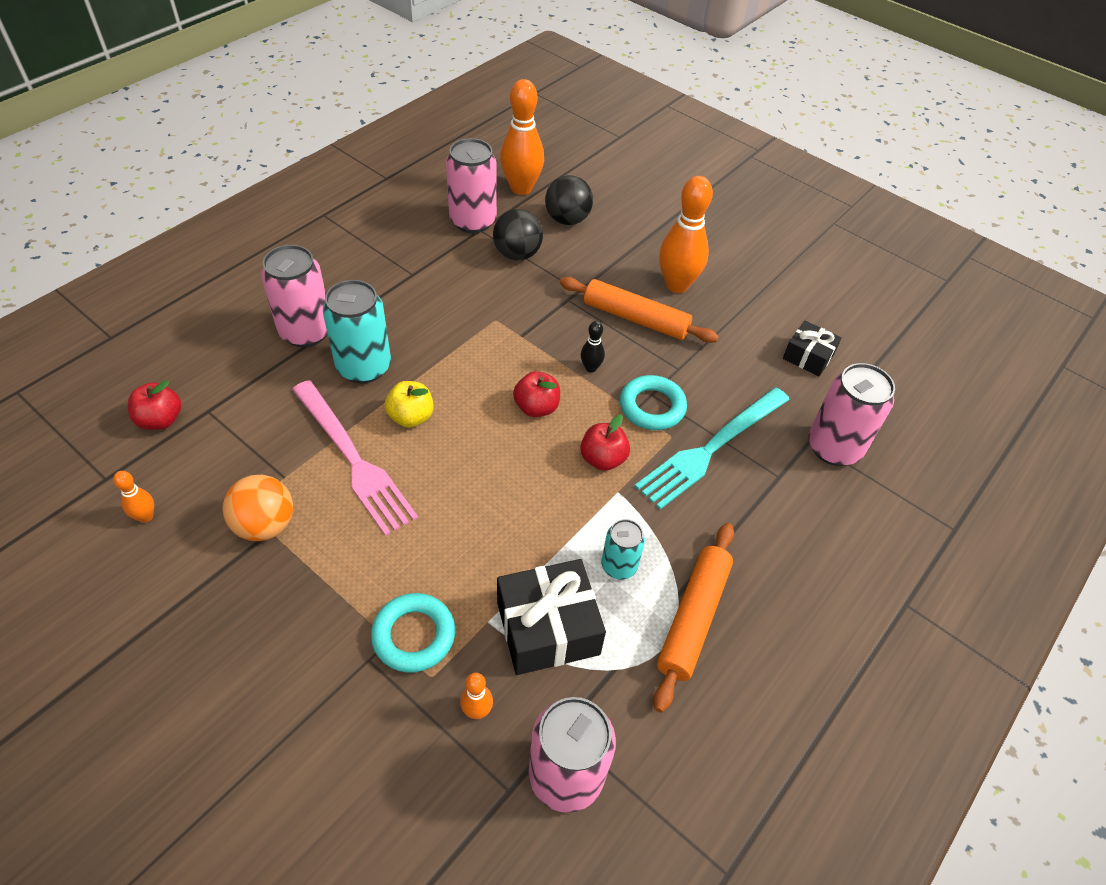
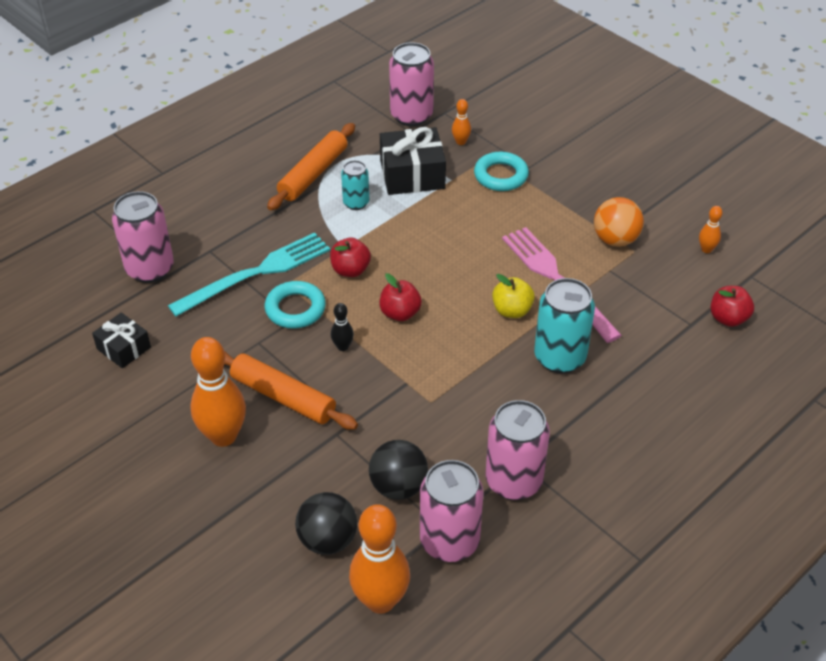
camera: 170 degrees left, 5 degrees down
(306, 332) = (623, 396): pink can -> pink can (513, 481)

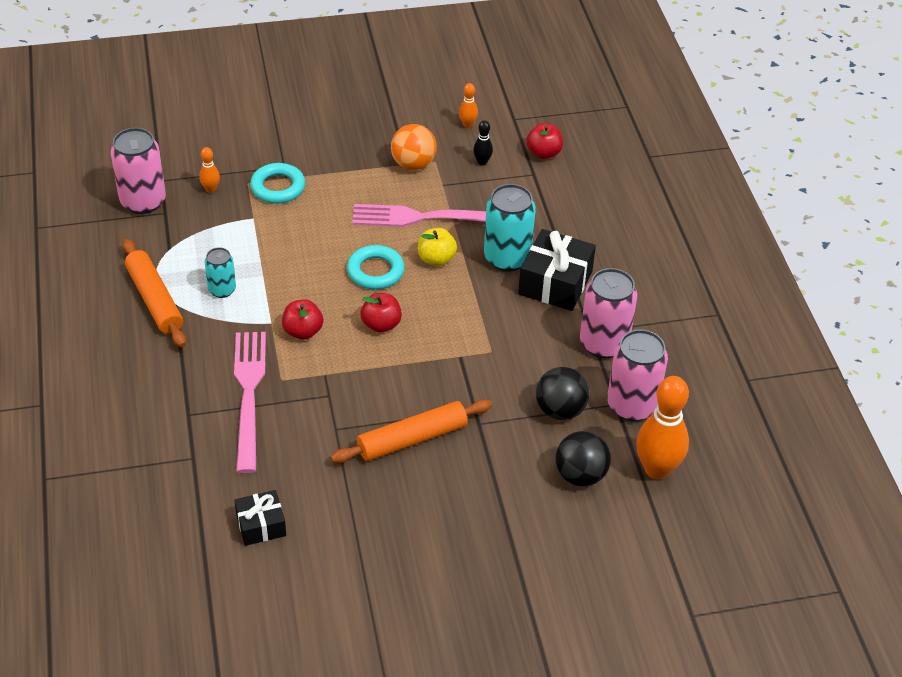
camera: 60 degrees left, 0 degrees up
(150, 269) = (172, 466): pink can -> none
(223, 436) = (424, 496): orange bowling pin -> none
(255, 273) = (249, 395): turquoise fork -> pink fork
(295, 309) = (317, 387): turquoise ring -> turquoise ring (375, 271)
(343, 347) = (388, 377): black bowling pin -> black bowling pin (482, 162)
(412, 174) = (221, 238): black gift -> black gift (555, 283)

